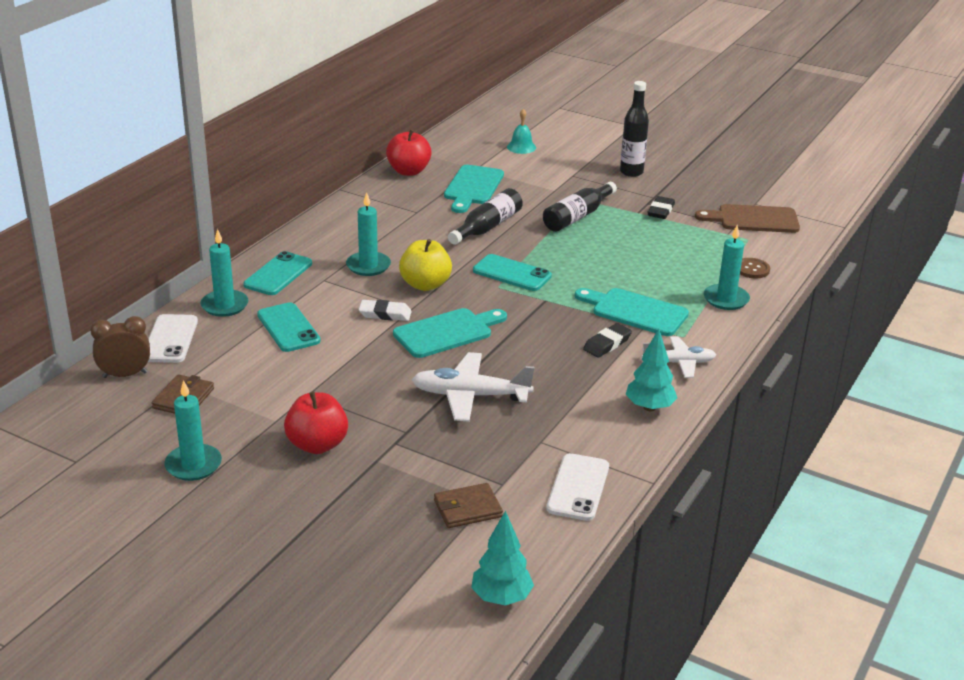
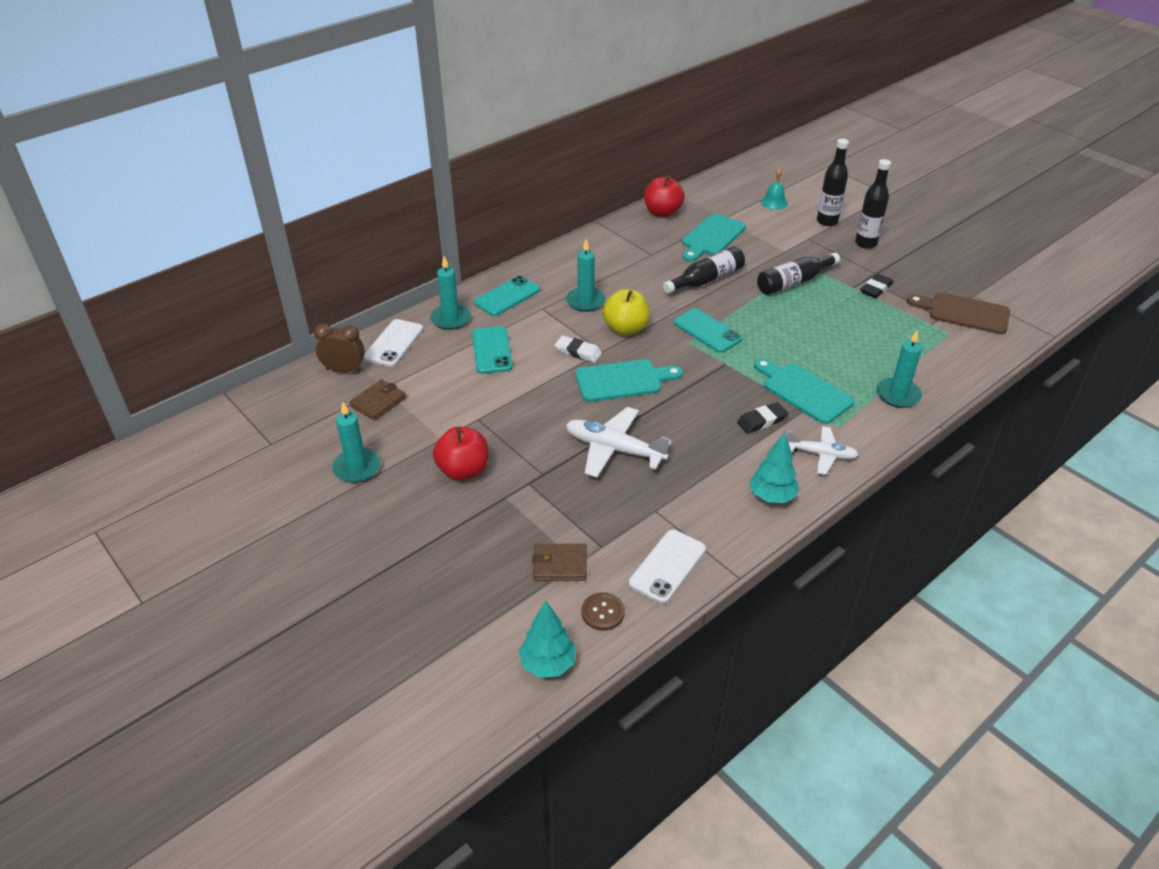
camera: 20 degrees right, 10 degrees up
(583, 157) = (827, 221): none -> black bottle
(752, 269) = (938, 367): brown button -> brown button (602, 612)

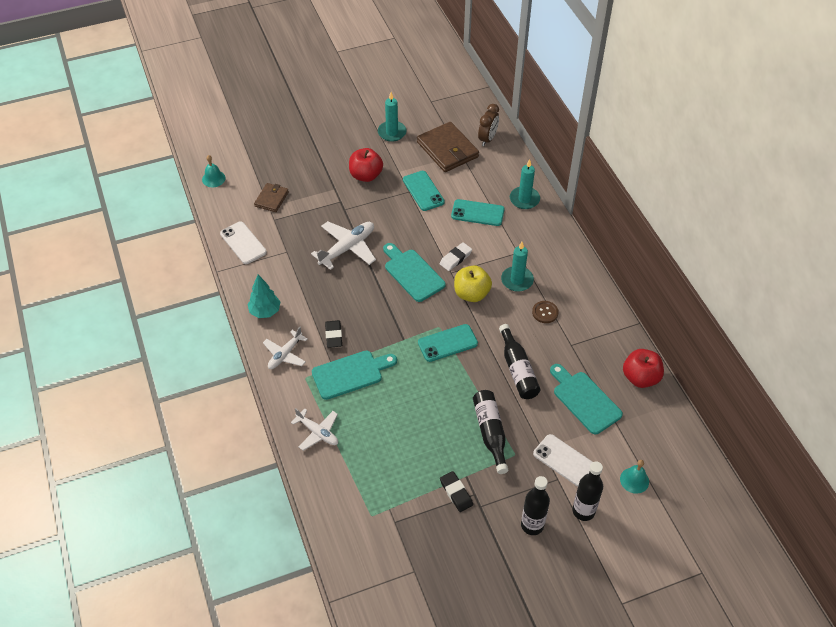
camera: 110 degrees right, 10 degrees up
(378, 402) = (447, 149): brown wallet -> brown wallet, size x1.78
(394, 343) = (507, 166): white phone -> white phone (565, 461)
(507, 296) = (541, 236): turquoise phone -> turquoise phone (423, 191)
(547, 664) = (213, 178): turquoise tree -> turquoise bell
(602, 612) = (230, 207): brown button -> brown button (545, 312)
(623, 380) = (412, 273): turquoise cutting board -> turquoise cutting board turned 135 degrees clockwise
(898, 395) = (318, 432): turquoise candle -> white plane
(964, 313) = (393, 545): brown cutting board -> none

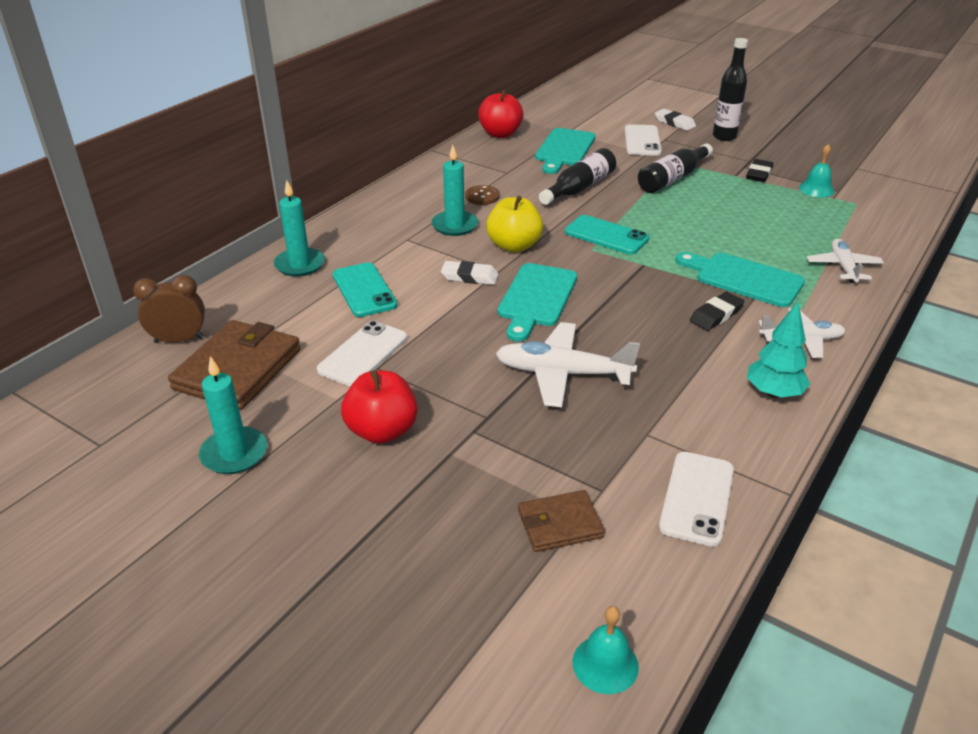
camera: 125 degrees left, 15 degrees down
(423, 191) = (363, 354): turquoise phone -> white phone
(583, 511) = (674, 123): black bottle -> white eraser
(634, 480) = (612, 113): turquoise bell -> turquoise bell (816, 189)

